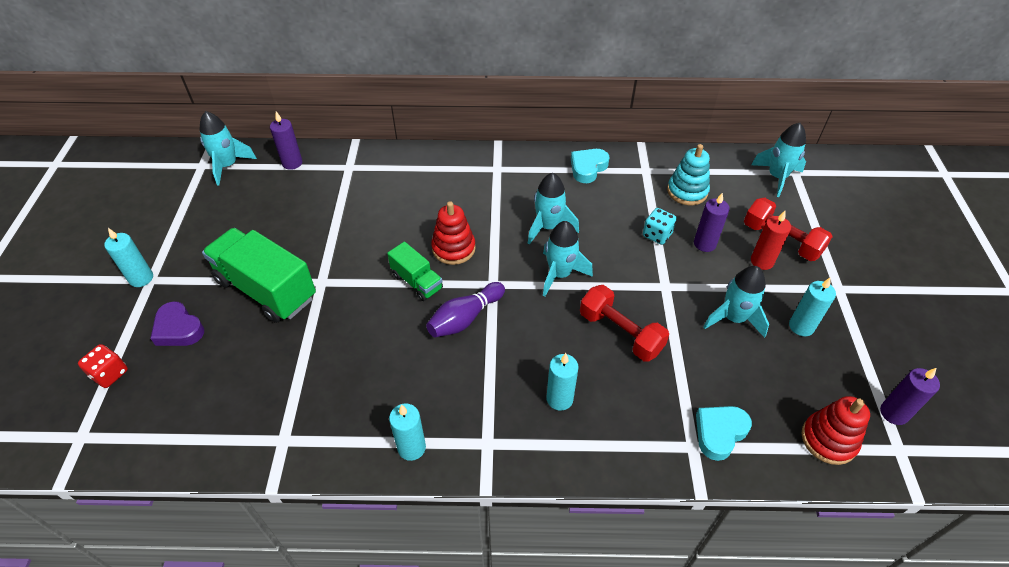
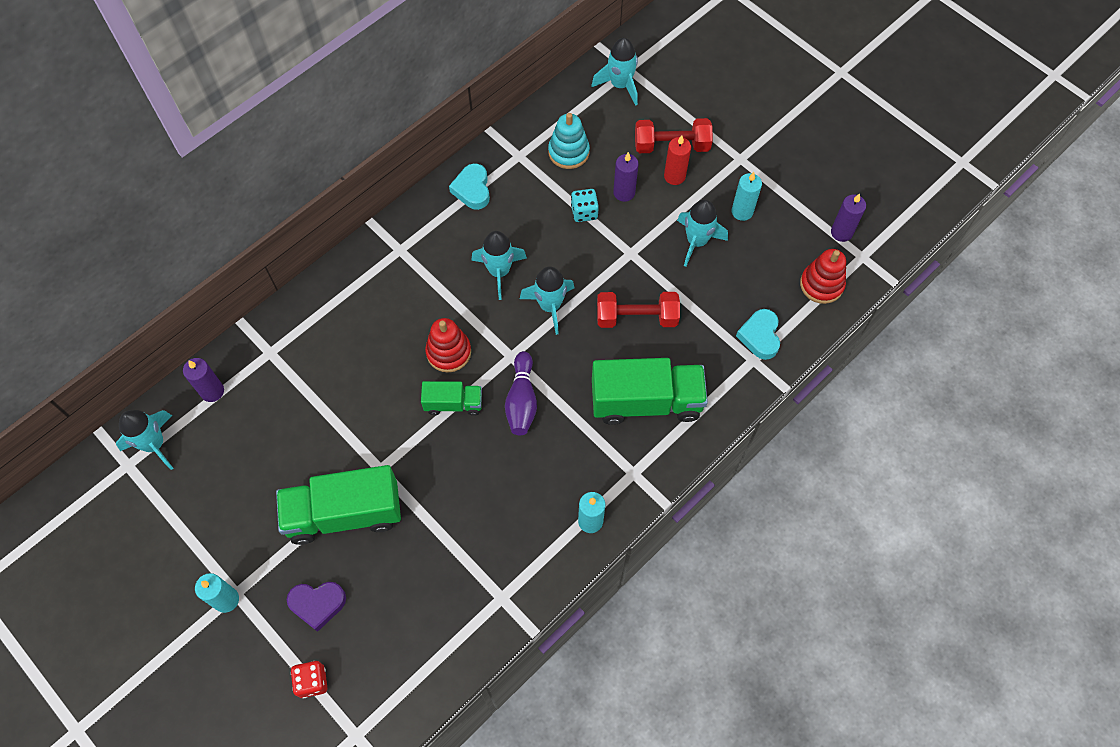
camera: 45 degrees left, 15 degrees up
(559, 399) = (646, 401): turquoise candle -> green truck

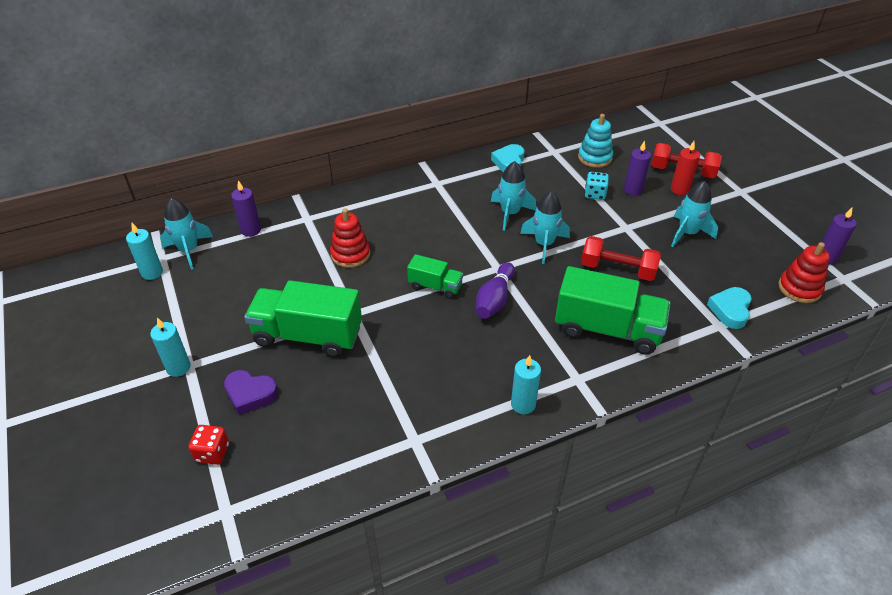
camera: 20 degrees right, 20 degrees down
(448, 352) = (446, 252): red stacking toy -> red stacking toy (350, 254)
(620, 85) = (650, 130): turquoise rocket -> none
(742, 211) = (734, 224): turquoise candle -> turquoise candle (152, 273)

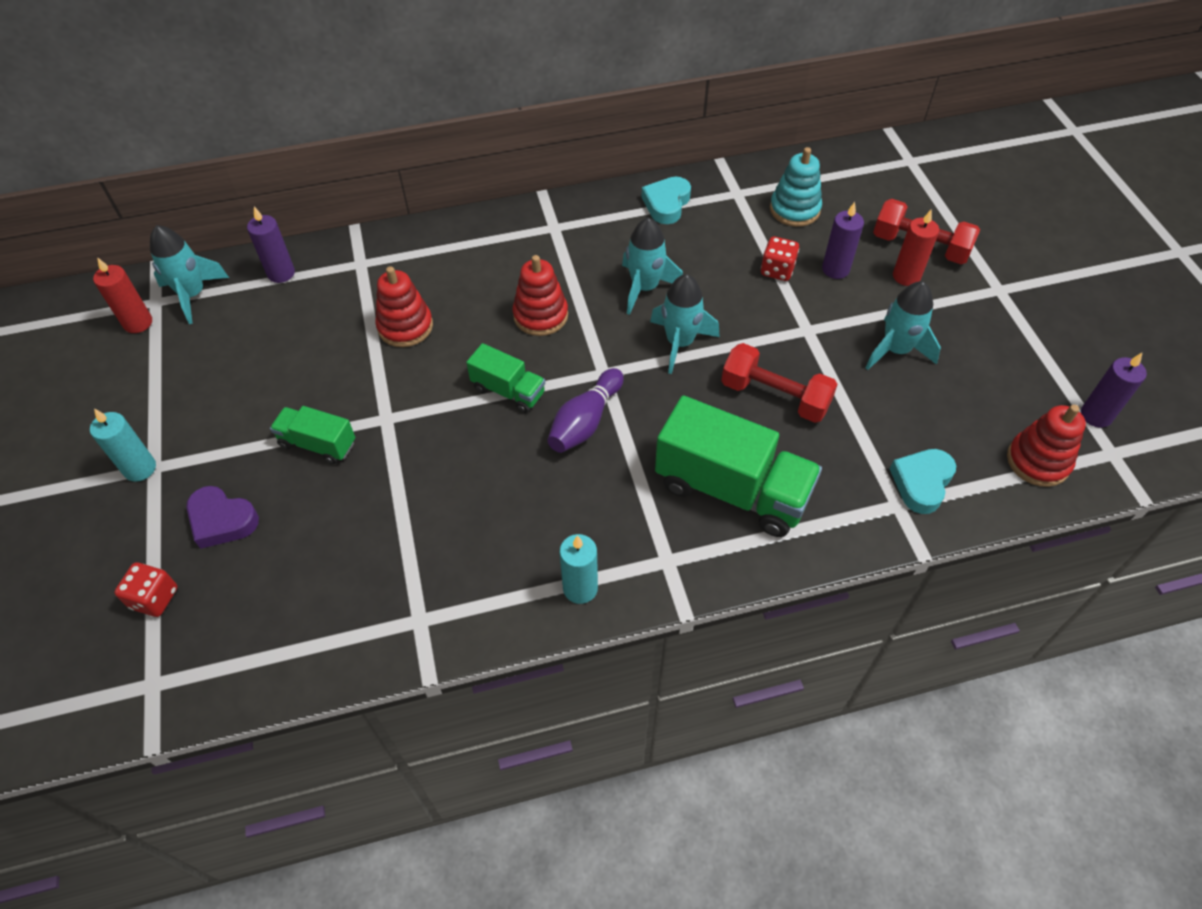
camera: 10 degrees right, 10 degrees up
(152, 273) = (138, 323): turquoise candle -> red candle
(308, 335) = (318, 444): green truck -> green truck, size x0.53
(444, 237) = (540, 315): none -> red stacking toy
(595, 194) = (777, 270): turquoise dice -> red dice

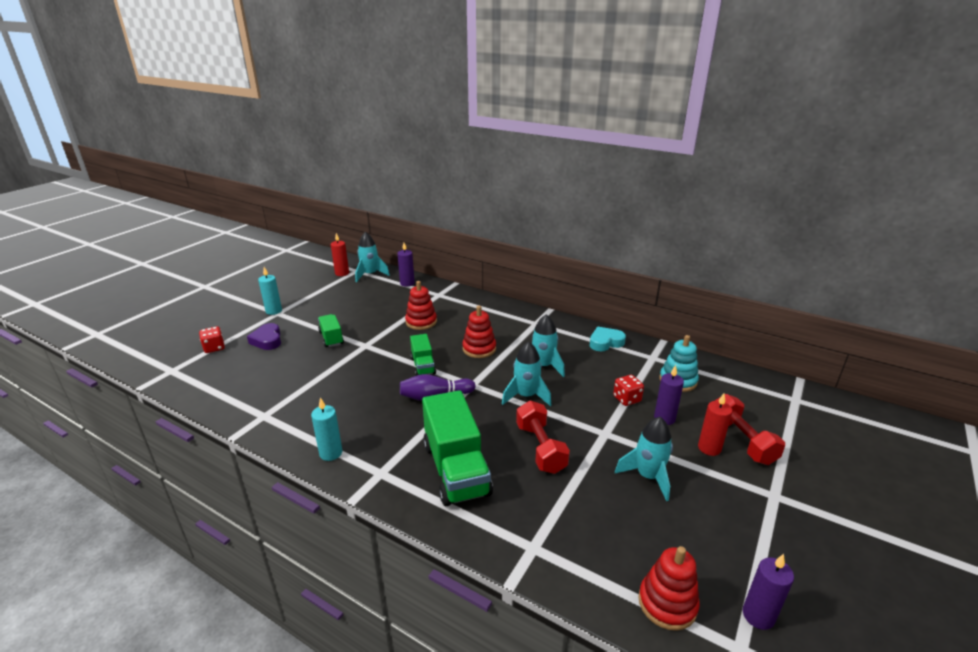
camera: 45 degrees right, 25 degrees down
(921, 483) = (565, 549): turquoise heart -> none

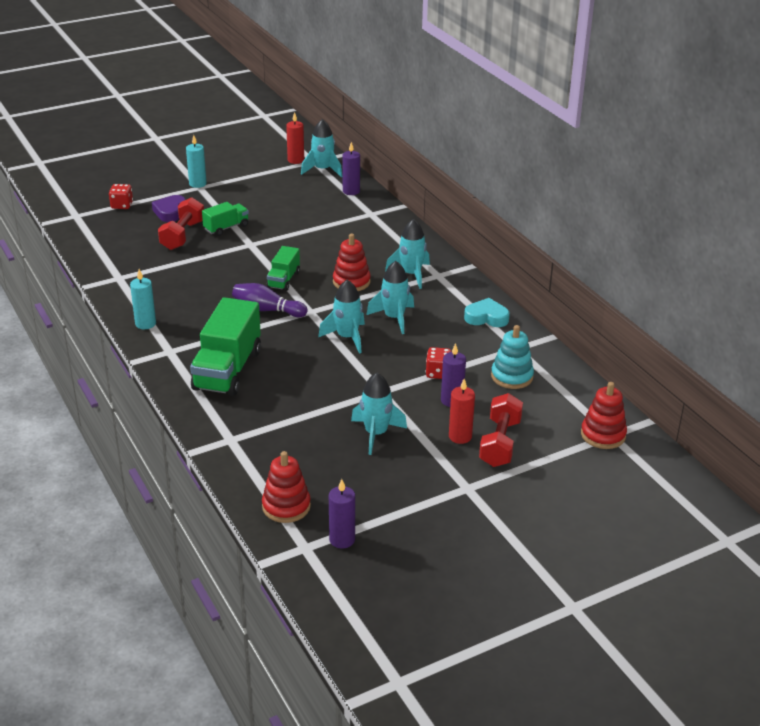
camera: 30 degrees right, 5 degrees up
(331, 338) = (226, 228): green truck -> green truck turned 45 degrees clockwise
(421, 322) = (323, 237): red stacking toy -> red stacking toy (603, 435)
(517, 328) = (411, 274): none -> turquoise rocket
(540, 448) = (311, 381): red dumbbell -> red dumbbell (182, 235)

